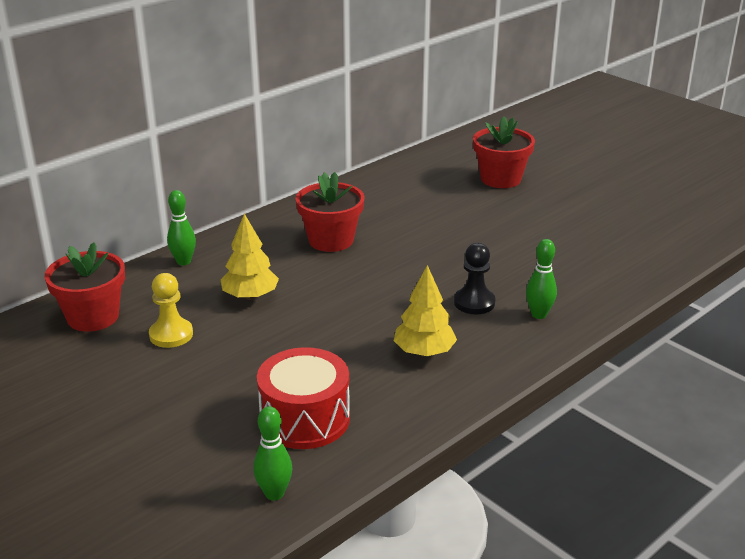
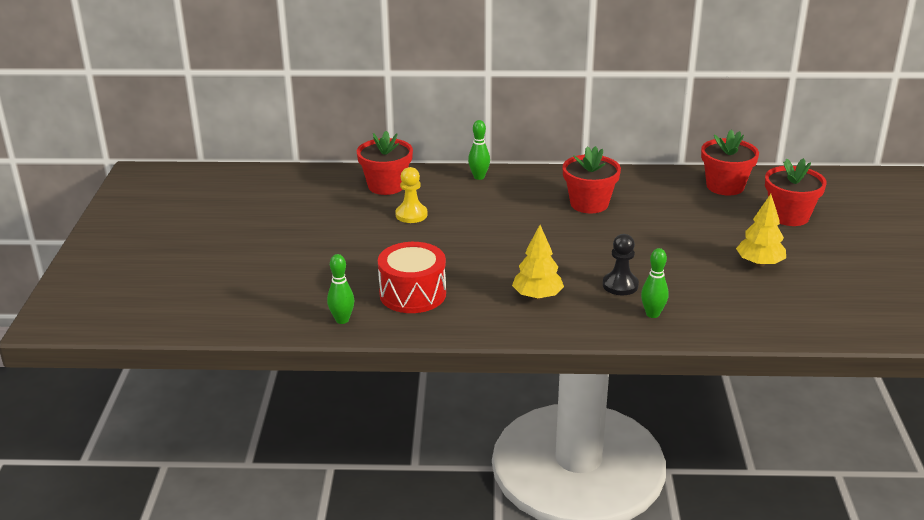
camera: 45 degrees right, 0 degrees up
(250, 296) = (486, 214): yellow tree -> yellow tree (759, 263)
(416, 175) = (725, 186): none -> red flower pot

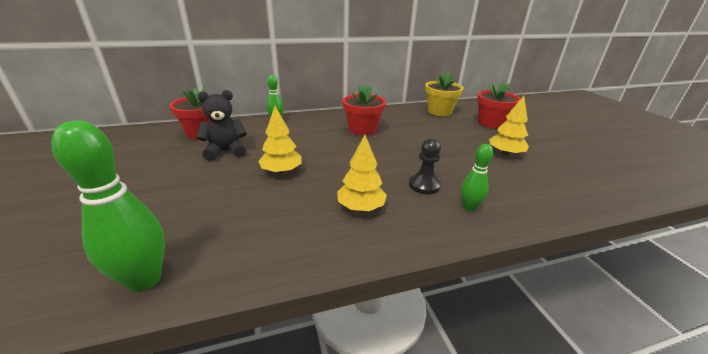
camera: 20 degrees left, 0 degrees up
(342, 320) = (144, 280): green bowling pin -> green bowling pin, size x1.76
(411, 215) = (226, 151): yellow pawn -> black teddy bear
(412, 294) = (234, 227): red drum -> none
(468, 247) = (281, 171): none -> yellow tree
(725, 186) = (439, 111): red flower pot -> yellow flower pot

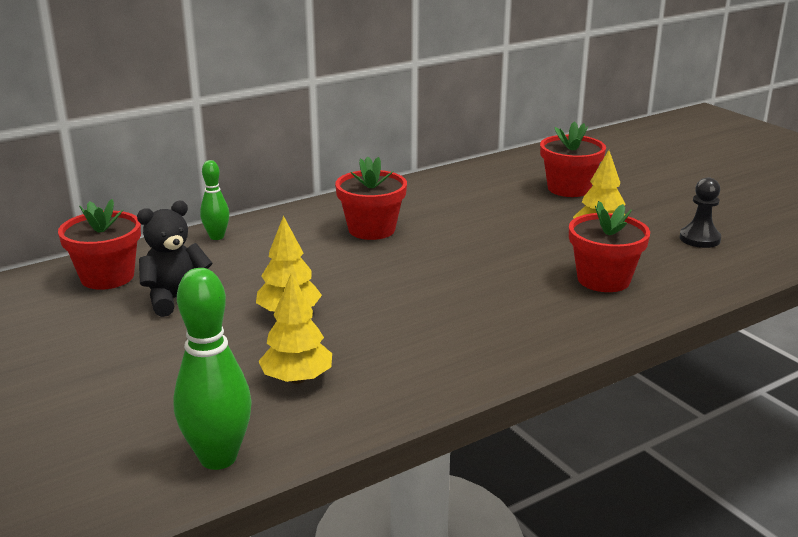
camera: 15 degrees left, 5 degrees down
(361, 207) = (431, 339): yellow tree -> yellow tree (297, 379)
(424, 185) = (502, 297): black pawn -> black pawn (699, 239)
(439, 111) = (481, 179): yellow flower pot -> none
(469, 207) = (569, 314): green bowling pin -> none
(501, 185) = (603, 280): none -> red flower pot

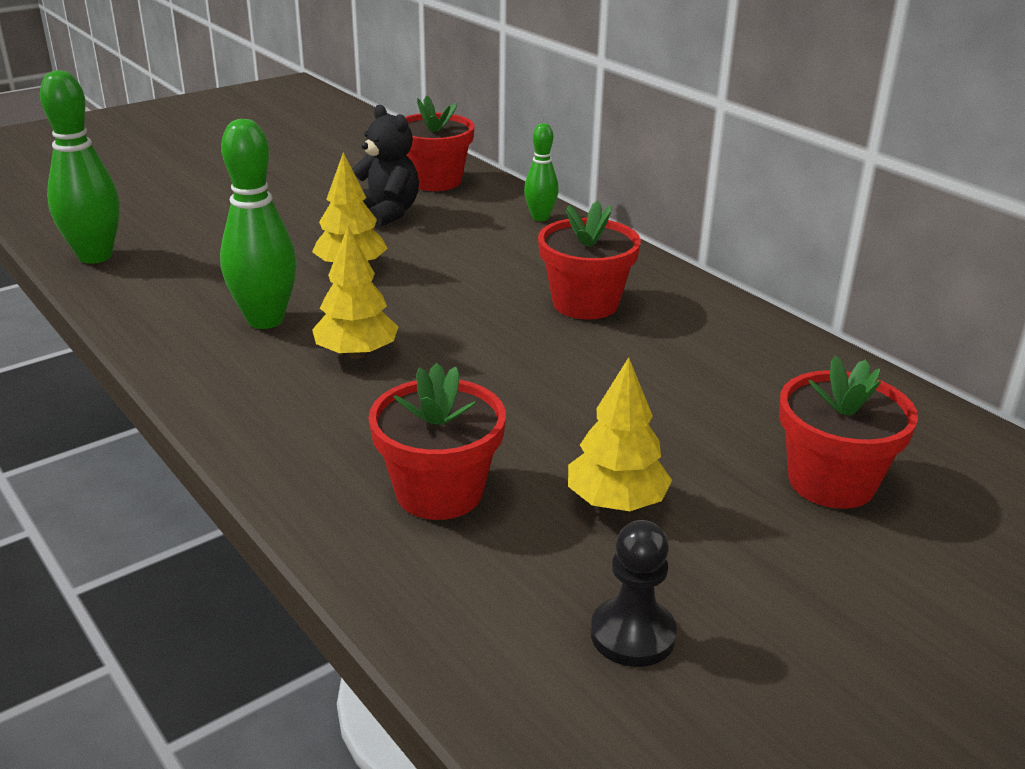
camera: 85 degrees right, 5 degrees up
(297, 379) = (212, 280): yellow tree -> yellow tree (357, 354)
(382, 347) = (265, 320): none -> green bowling pin

